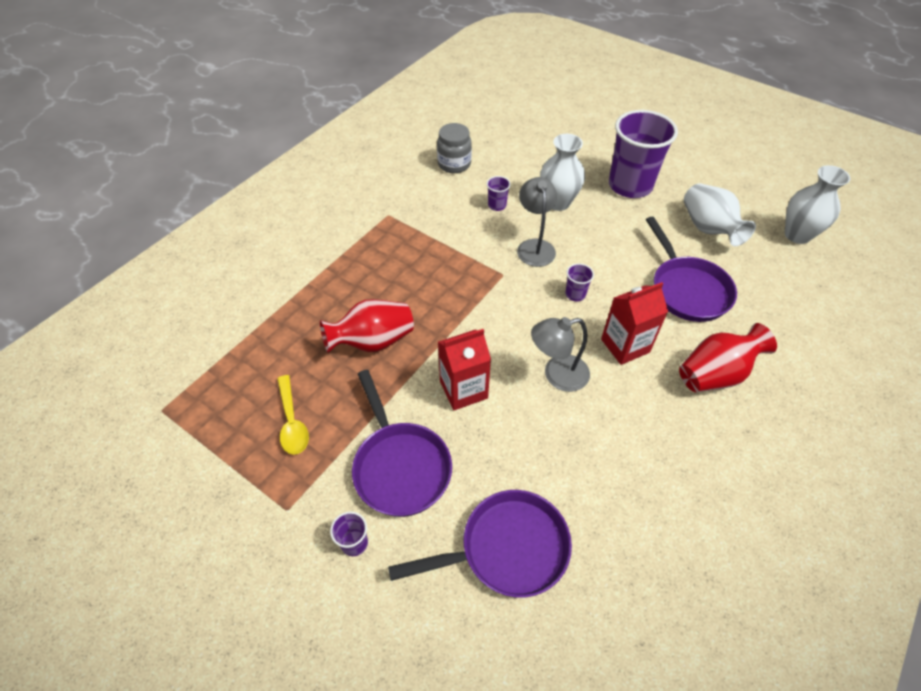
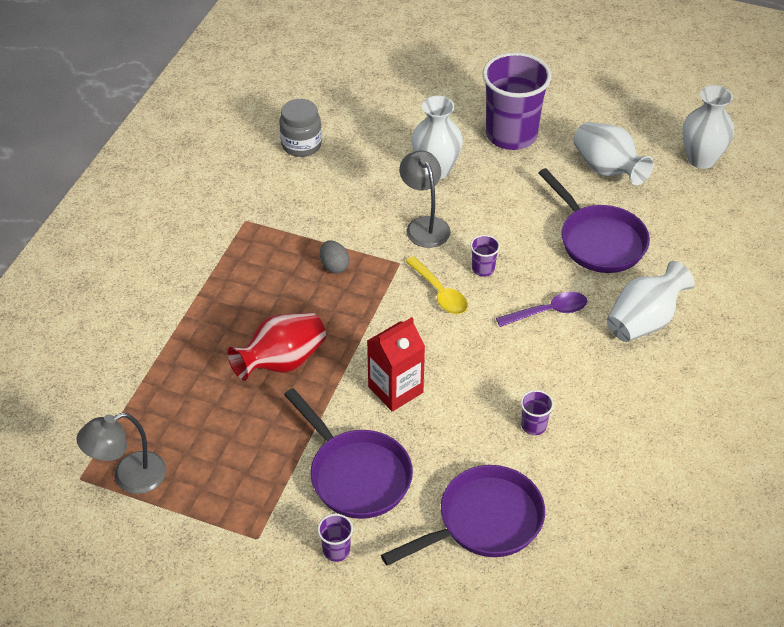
camera: 15 degrees left, 5 degrees down
(292, 422) = (228, 458): yellow spoon -> yellow spoon (440, 293)
(447, 266) = (334, 266): none -> grey egg
(497, 205) = (368, 186): purple cup -> purple cup (533, 426)
(557, 375) = (487, 355): grey lamp -> grey lamp (129, 478)
(625, 346) = (548, 312): red carton -> purple spoon
(715, 374) = (644, 321): red vase -> white vase

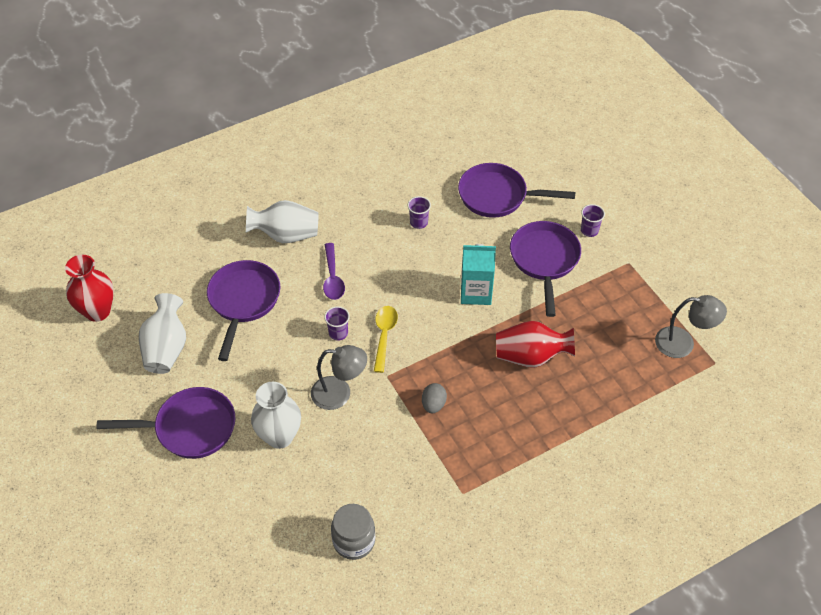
camera: 140 degrees left, 5 degrees up
(395, 389) = (476, 292): red carton -> turquoise carton
(424, 225) = (339, 393): grey lamp -> grey lamp turned 105 degrees counterclockwise
(511, 135) = (190, 428): purple cup -> purple pan
(548, 312) = (333, 278): purple spoon -> purple spoon turned 120 degrees counterclockwise
(701, 159) = (97, 311): white vase -> red vase

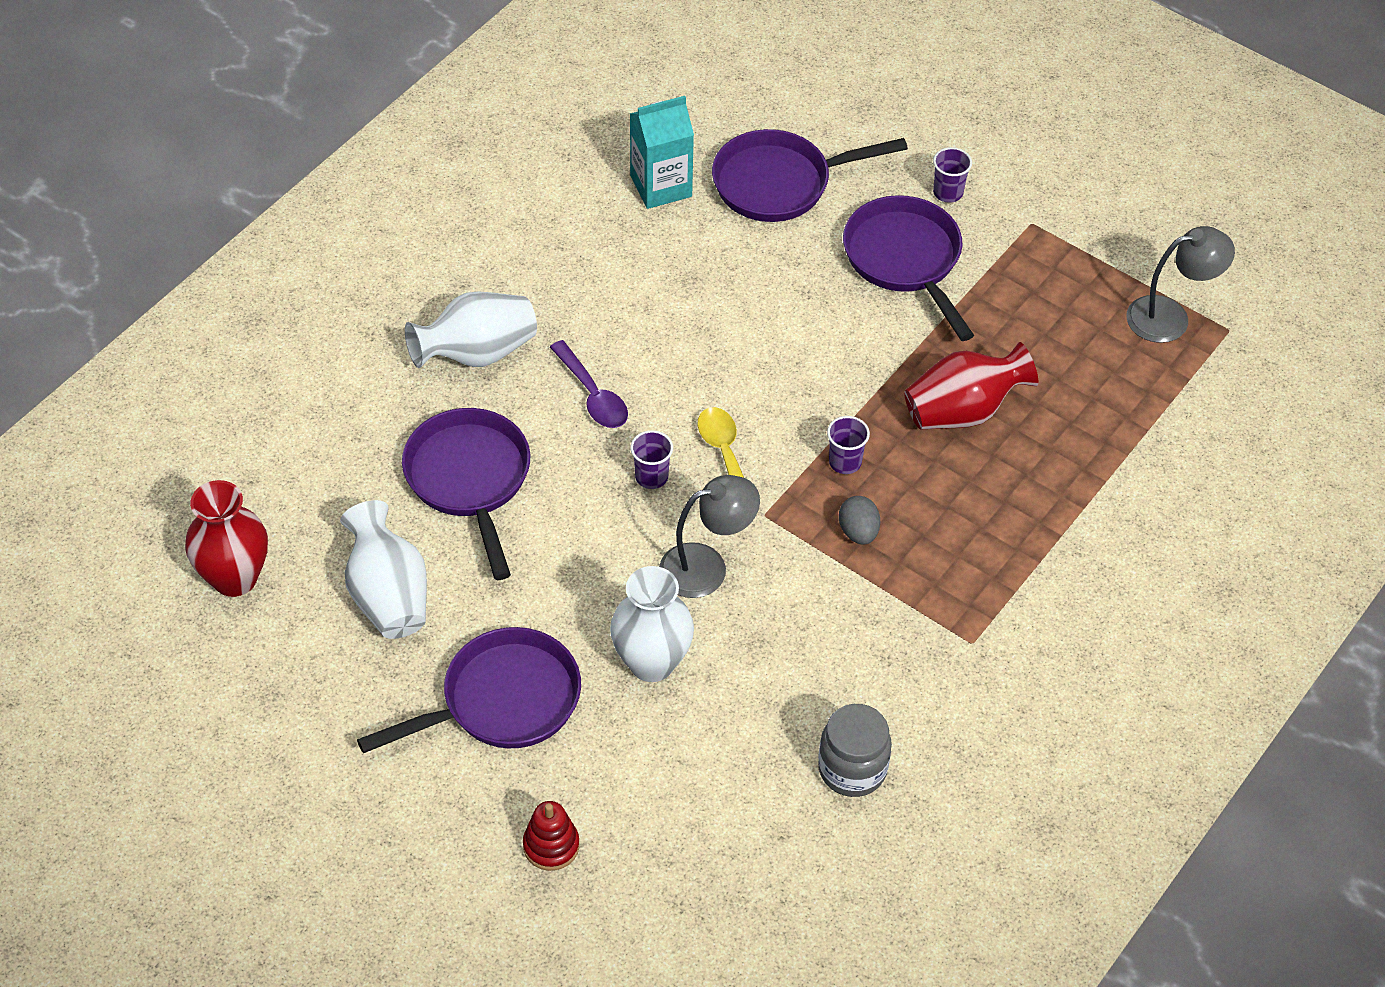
camera: 25 degrees left, 0 degrees up
(168, 519) = (551, 846): none -> red stacking toy
(419, 222) = (679, 264): purple cup -> purple cup (845, 462)
(476, 292) = (828, 343): turquoise carton -> turquoise carton (661, 186)

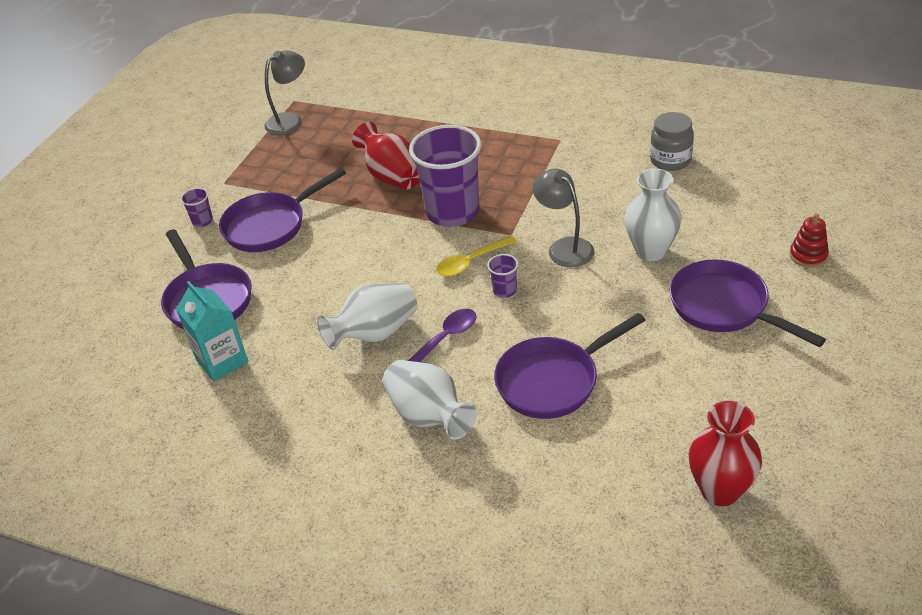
camera: 100 degrees left, 10 degrees down
(388, 595) = (679, 392): white vase -> white vase (375, 333)
(845, 462) = (452, 212): purple cup -> purple cup, size x2.48
(858, 532) = (504, 195): grey egg -> none
(1170, 317) = (290, 120): grey lamp -> grey lamp turned 75 degrees clockwise

